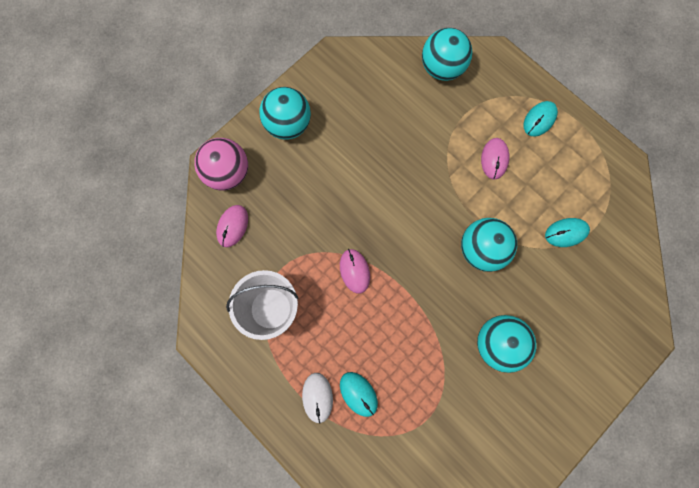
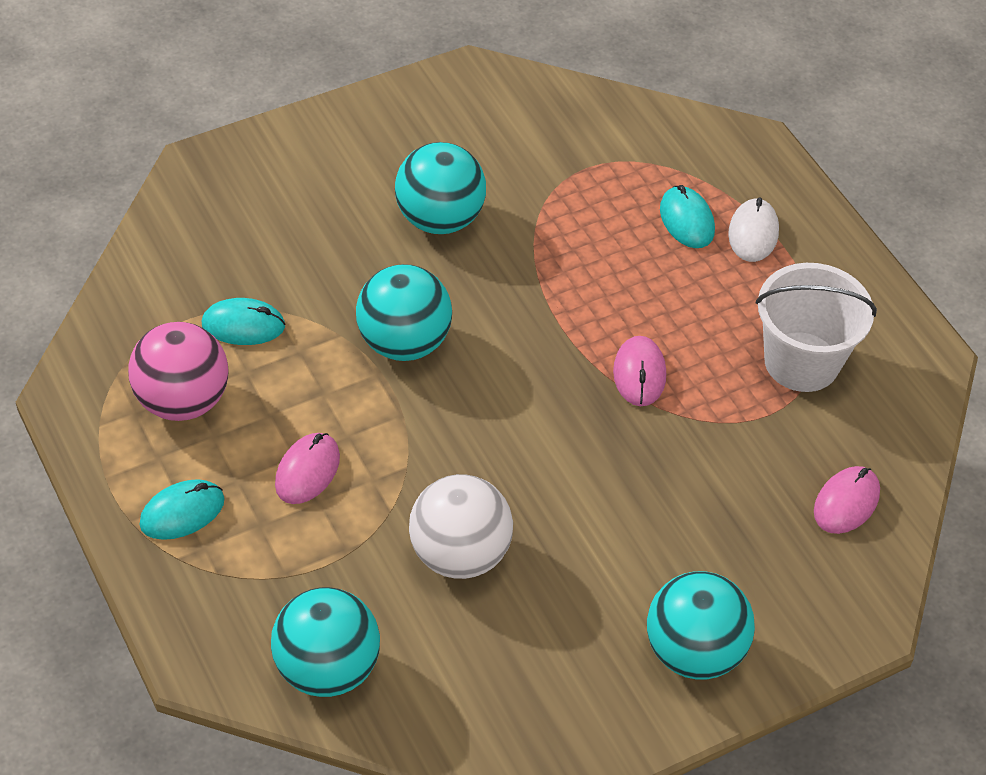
camera: 165 degrees left, 25 degrees down
(227, 173) = (839, 596): pink ball -> pink ball (182, 400)
(407, 139) = (459, 554): none -> white ball

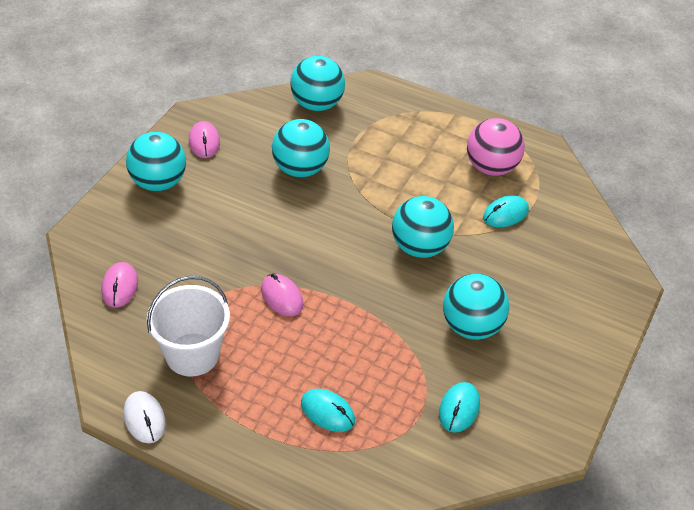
camera: 145 degrees right, 5 degrees down
(182, 512) = (438, 127): turquoise mouse -> turquoise mouse (459, 409)
(307, 471) = (403, 168): pink mouse -> pink mouse (204, 142)
(459, 554) = (300, 169): white ball -> turquoise ball
(753, 233) = (278, 428): white mouse -> white mouse (144, 419)

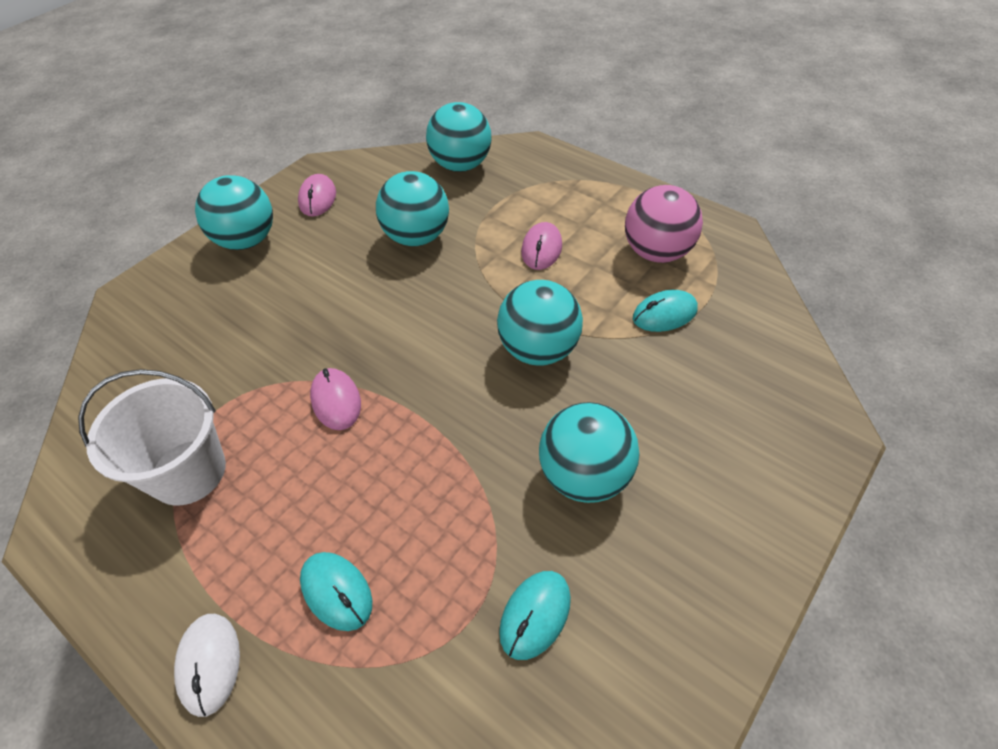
camera: 15 degrees right, 5 degrees up
(119, 287) = (143, 365): pink mouse -> pink mouse (541, 249)
(144, 419) = (82, 565): white mouse -> white mouse (209, 664)

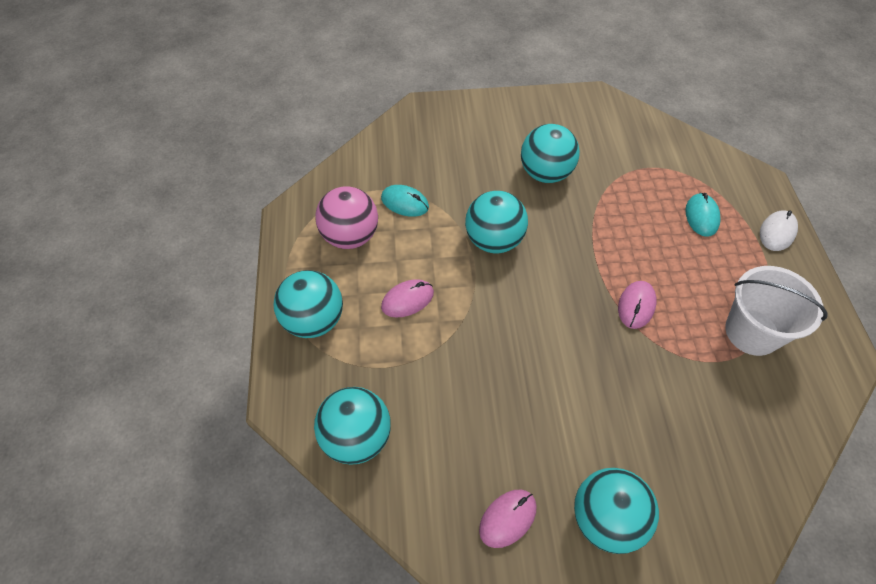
camera: 135 degrees left, 5 degrees up
(417, 237) = (473, 389): turquoise ball -> turquoise ball (314, 321)
(535, 615) = (622, 150): turquoise mouse -> none

